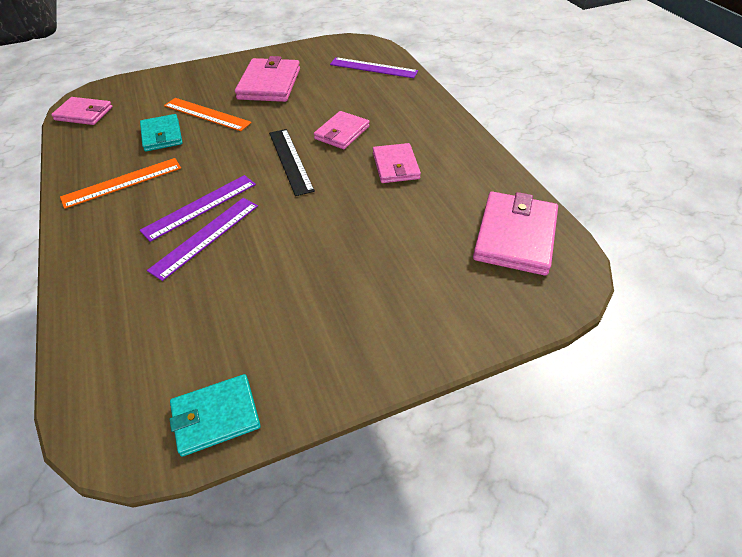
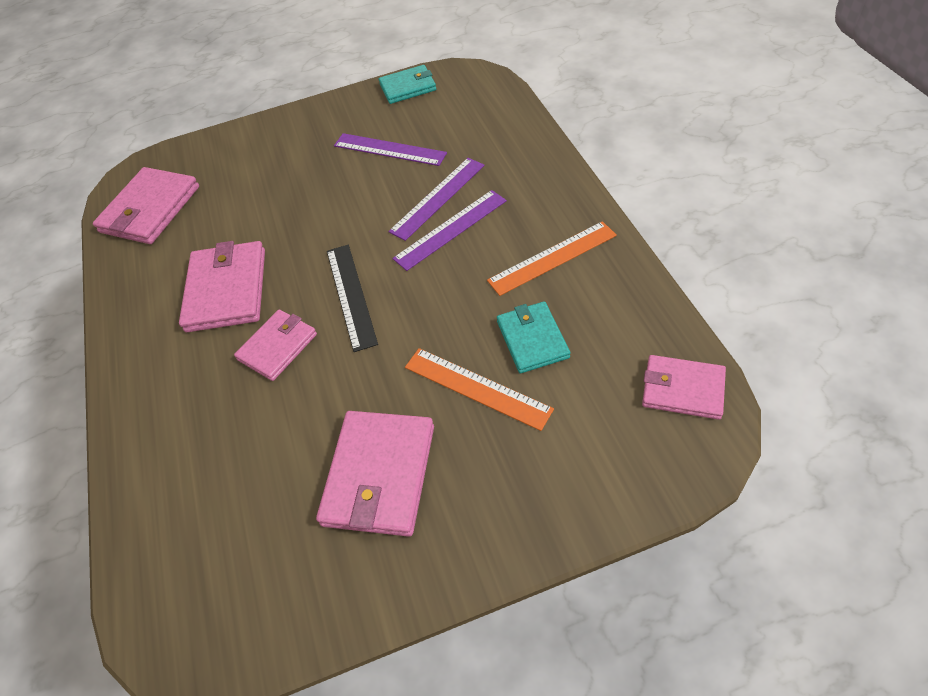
camera: 170 degrees left, 5 degrees up
(373, 68) = (182, 528): purple ruler -> purple ruler (389, 149)
(395, 166) = (227, 290): pink wallet -> pink wallet, size x1.56

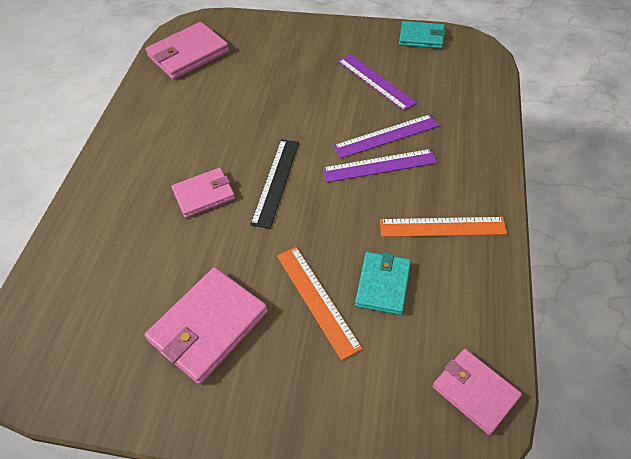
camera: 25 degrees right, 0 degrees up
(227, 290) = (199, 136): pink wallet -> none

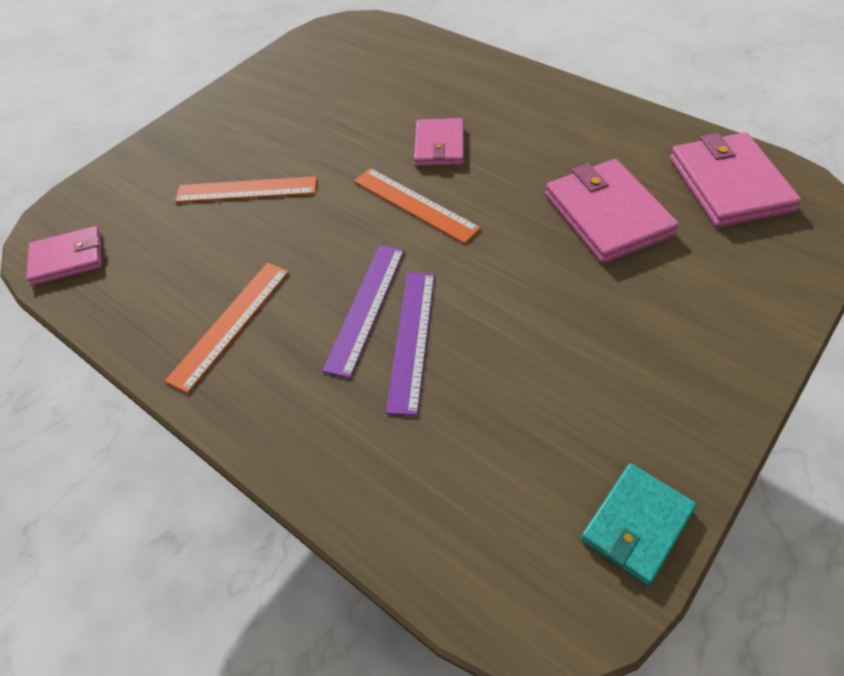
camera: 120 degrees right, 0 degrees up
(208, 326) = (286, 119): pink wallet -> pink wallet (607, 215)
(276, 181) = (414, 204): black ruler -> orange ruler
(375, 81) = (540, 382): purple ruler -> none
(383, 284) = (216, 241): turquoise wallet -> none

